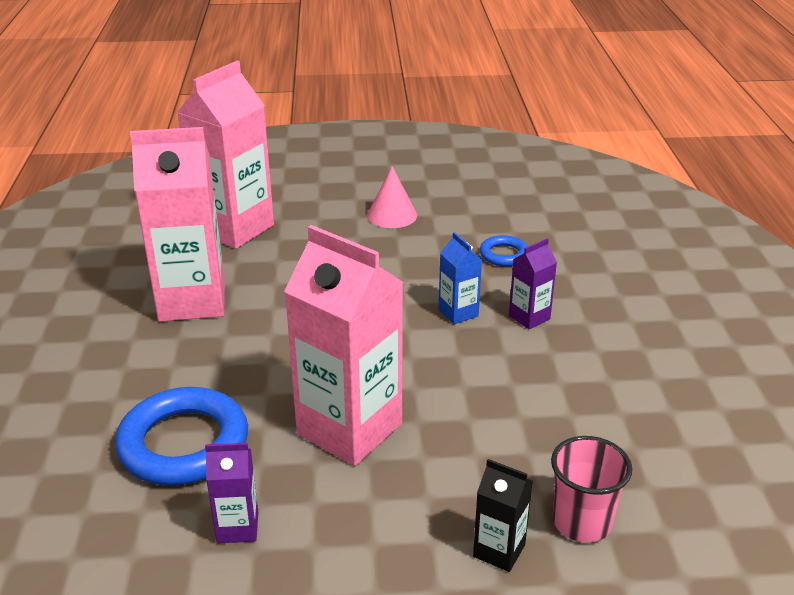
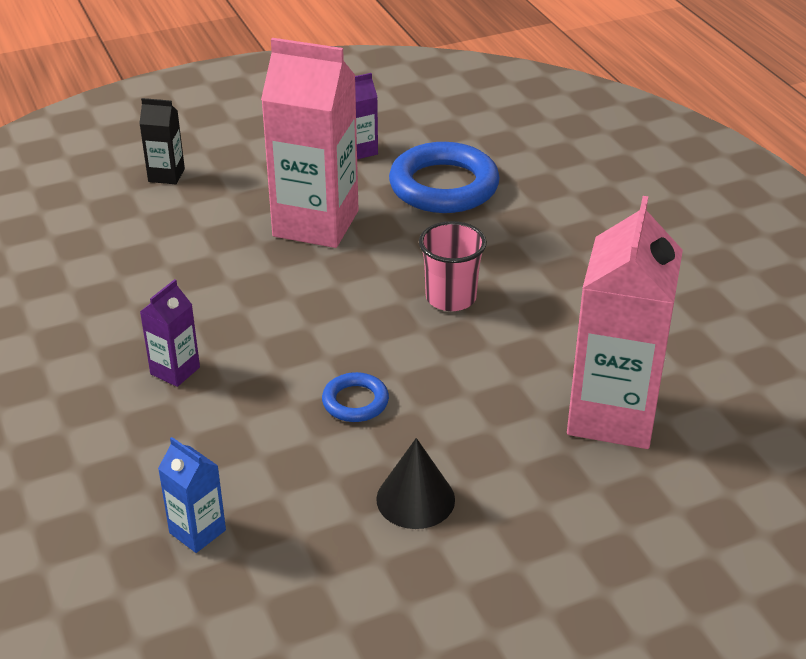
camera: 160 degrees right, 5 degrees up
(192, 301) = (561, 303): pink carton -> none
(392, 215) = (415, 499): pink cone -> black cone
(458, 313) = (259, 357): blue carton -> blue carton (197, 531)
(504, 255) = (226, 461): blue ring -> blue ring (355, 402)
(582, 522) = (106, 202): pink cup -> pink cup (451, 298)

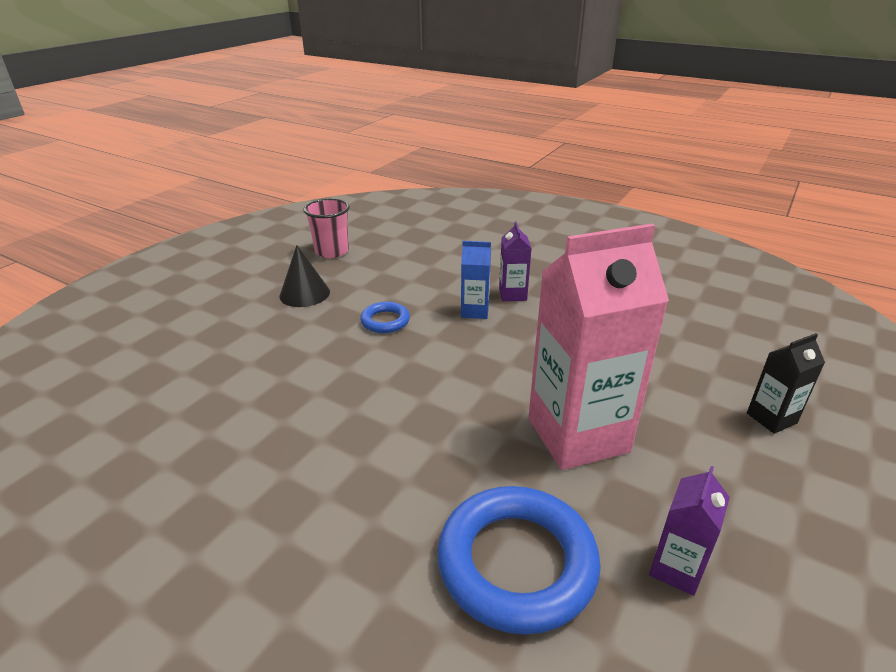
camera: 145 degrees right, 5 degrees down
(197, 531) = (405, 248): blue carton -> blue carton (475, 311)
(451, 298) = (383, 419): pink cup -> pink cup (332, 251)
(613, 415) = (189, 383): pink carton -> none

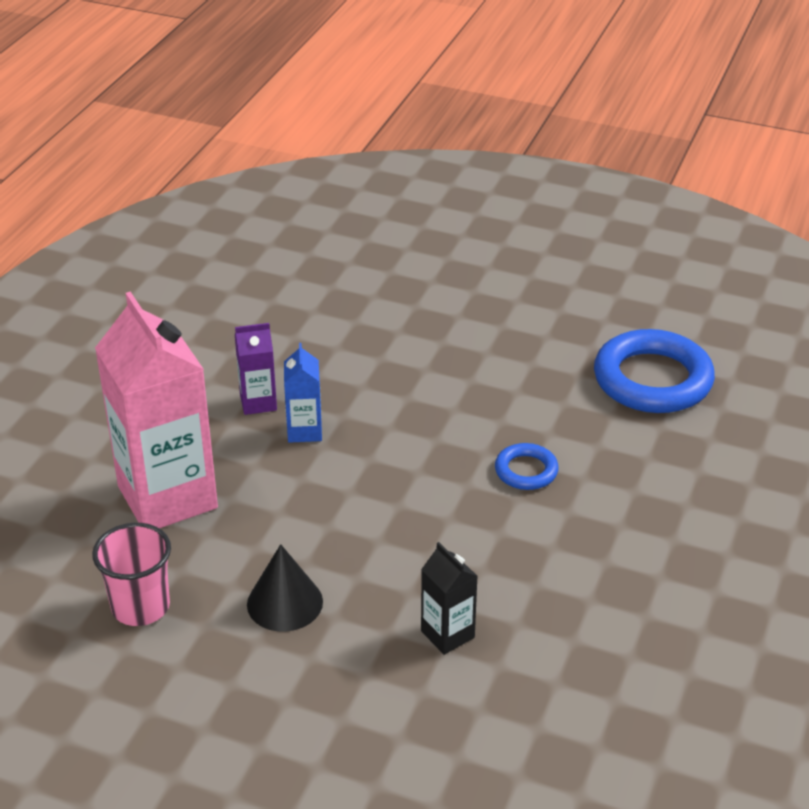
camera: 100 degrees left, 5 degrees up
(385, 321) = (342, 505): blue ring -> blue ring (526, 471)
(578, 435) = (504, 351): pink carton -> pink carton (167, 497)
(676, 569) = (624, 310): purple carton -> none
(771, 418) = (447, 250): black carton -> black carton (447, 634)

